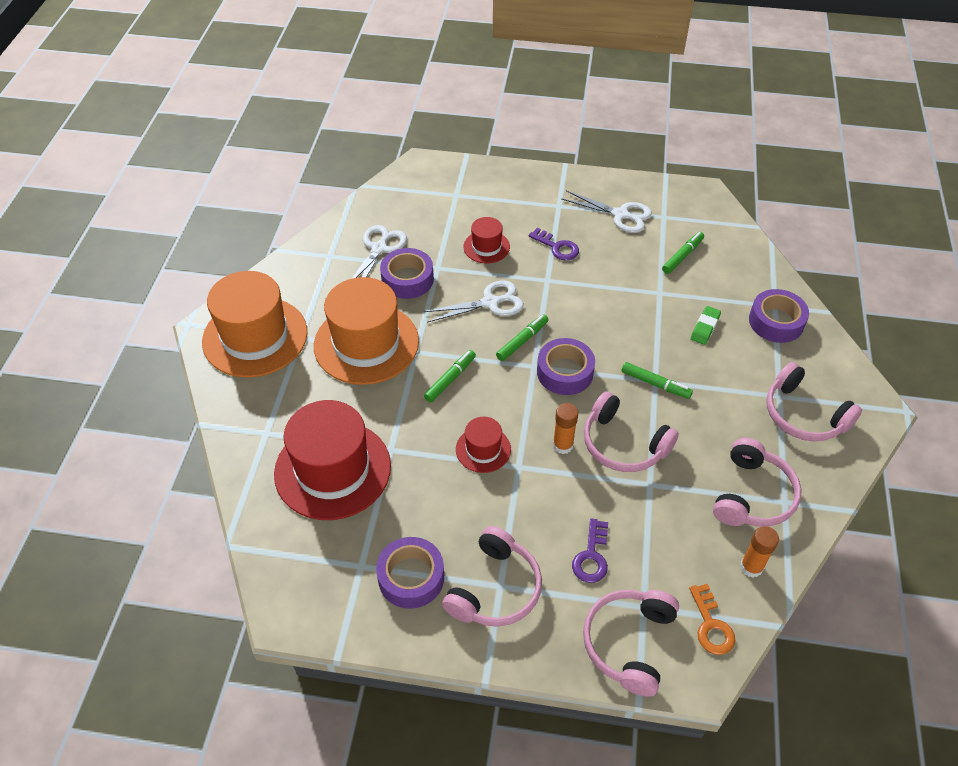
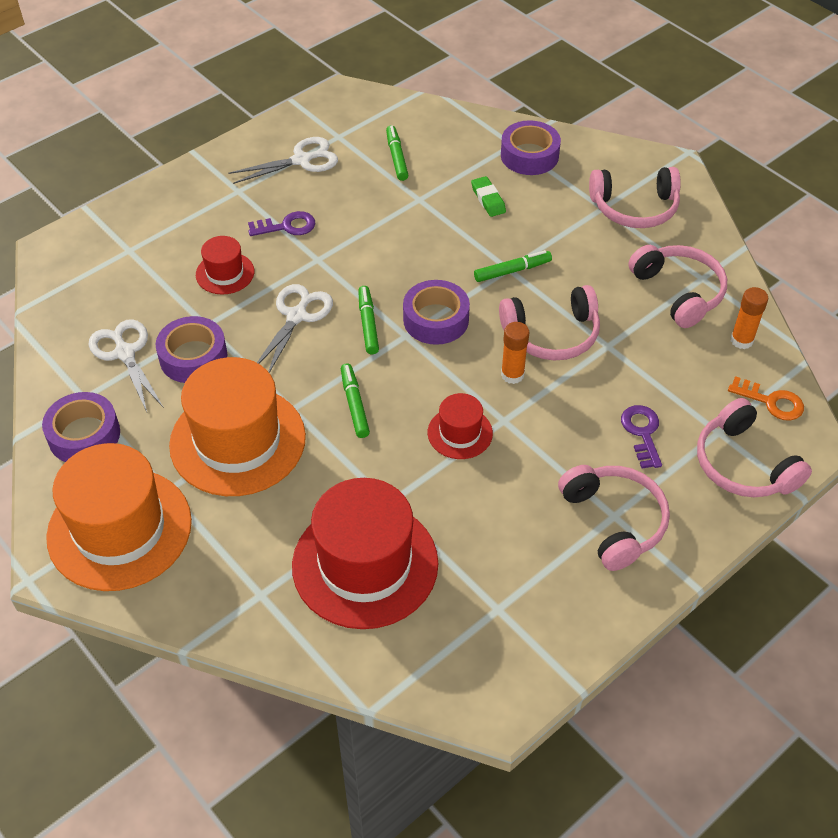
camera: 50 degrees left, 0 degrees up
(411, 577) = (546, 576): purple tape -> purple tape (84, 435)
(591, 556) = (642, 433): purple key -> purple key turned 150 degrees counterclockwise

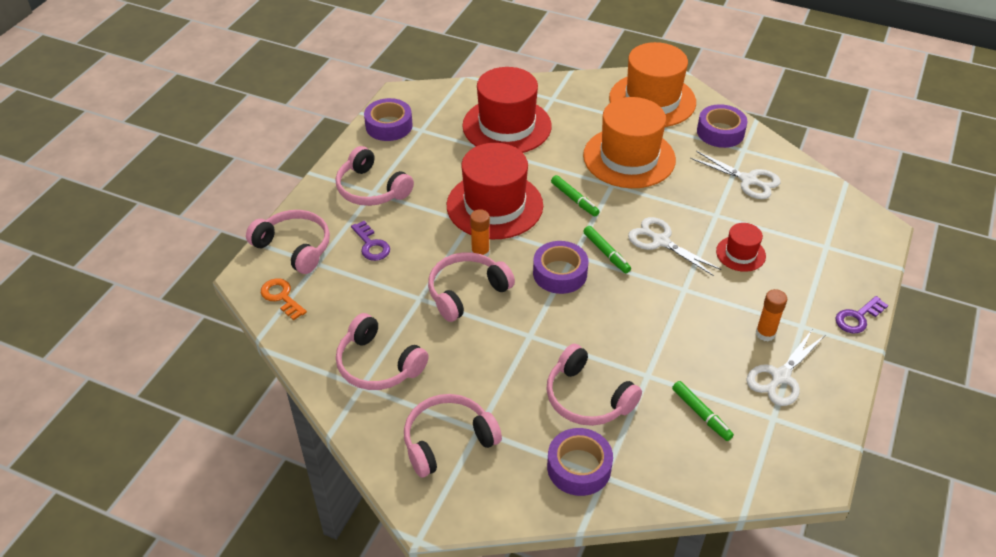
camera: 155 degrees right, 5 degrees down
(193, 357) = (703, 192): purple tape -> purple tape (389, 126)
(287, 226) = (732, 308): purple key -> purple key (857, 318)
(297, 316) = (660, 241): white scissors -> white scissors turned 135 degrees clockwise
(460, 433) = (494, 205): red hat -> red hat, size x2.06
(488, 199) = (587, 398): green eraser -> pink headphones
(512, 271) = (525, 334): green marker -> none
(741, 340) = (314, 339): orange glue stick -> orange glue stick (765, 333)
(771, 402) = (281, 297): orange key -> orange key turned 45 degrees clockwise

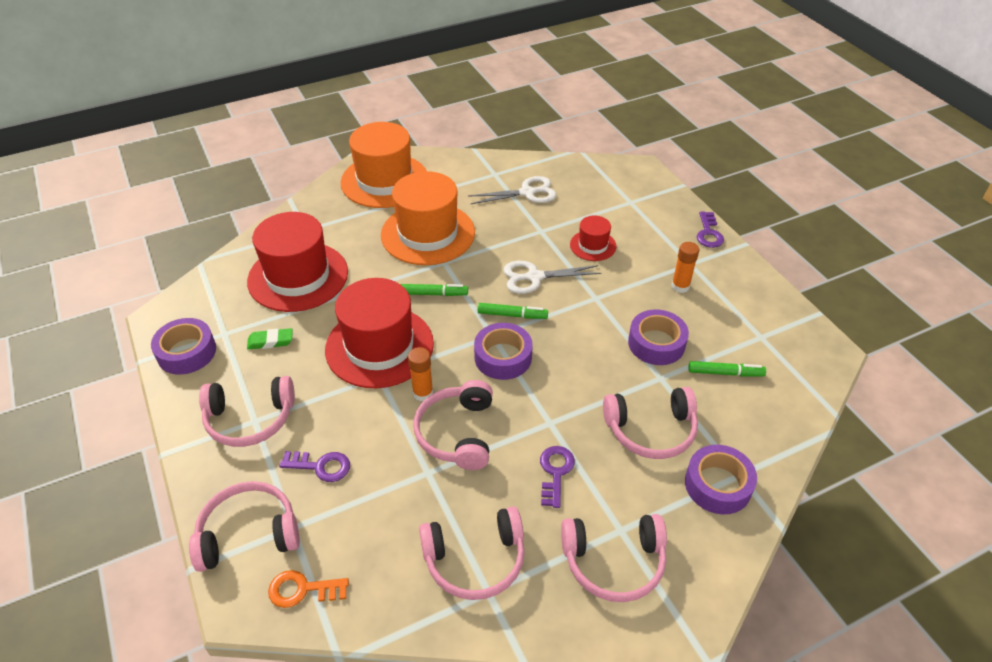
camera: 50 degrees left, 0 degrees up
(439, 154) = (270, 341): none -> green eraser
(447, 440) = (614, 562): pink headphones -> pink headphones turned 105 degrees counterclockwise
(489, 364) = (555, 472): none -> purple key
(720, 132) = (463, 172): purple tape -> purple tape (656, 343)
(780, 377) = (727, 307): white scissors -> none

